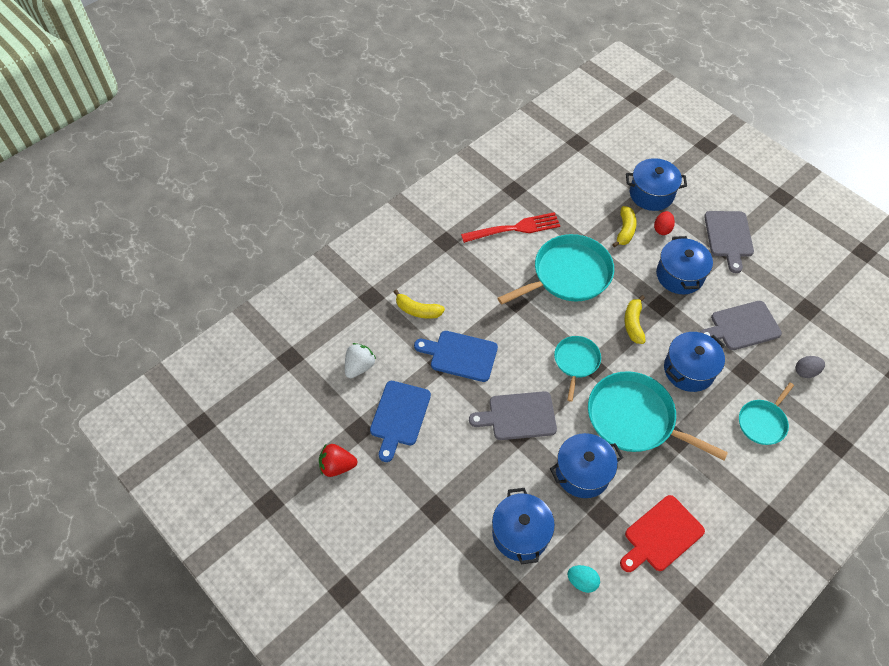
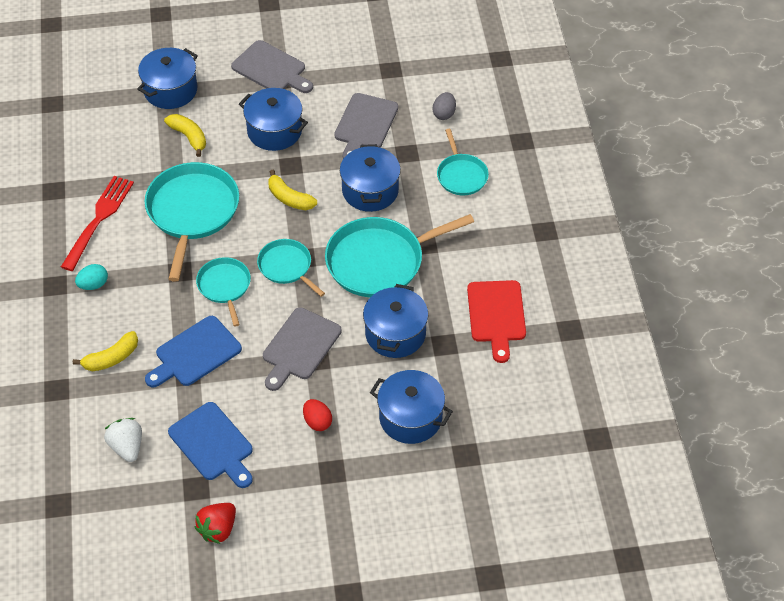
camera: 55 degrees left, 5 degrees down
(527, 335) = (224, 286): none -> turquoise pan
(582, 581) = (489, 399): turquoise egg -> turquoise egg (93, 285)
(662, 229) = (215, 109): red egg -> red egg (317, 422)

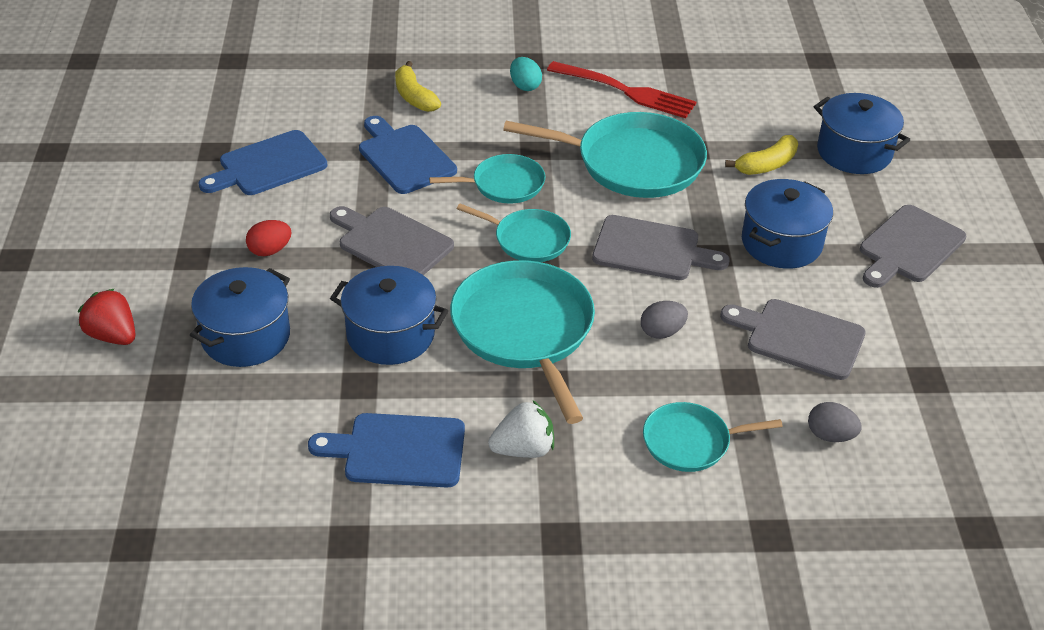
camera: 95 degrees right, 10 degrees down
(127, 447) = (288, 105): white strawberry -> white strawberry (523, 449)
(218, 529) = (152, 164): red strawberry -> red strawberry (113, 335)
(287, 267) = (528, 239): turquoise pan -> turquoise pan turned 60 degrees clockwise
(289, 198) = (651, 249): yellow banana -> grey cutting board
(370, 191) = (662, 332): blue pot -> grey egg
(496, 315) = (398, 451): red cutting board -> blue cutting board

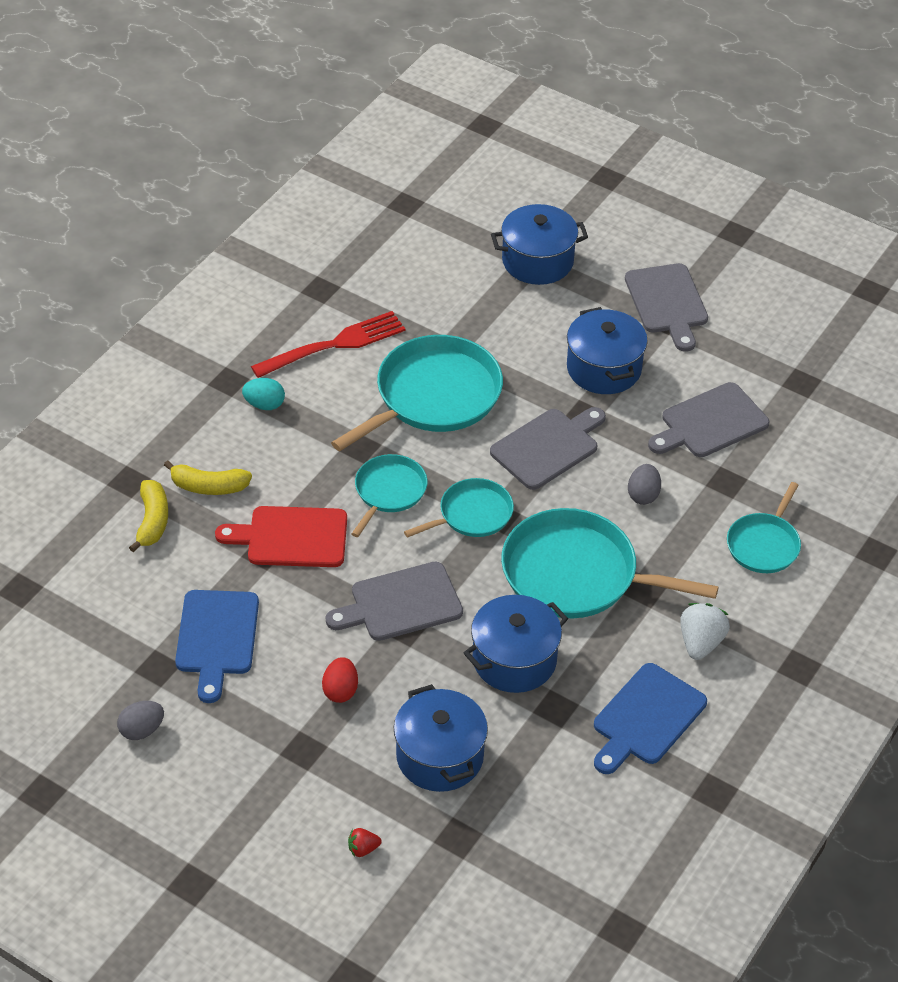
camera: 55 degrees left, 5 degrees up
(113, 335) = (363, 849): red strawberry -> red strawberry, size x0.54
(404, 157) = (291, 537): blue cutting board -> red cutting board
(766, 165) = (507, 319): yellow banana -> yellow banana (152, 521)
(830, 435) = (814, 467): grey egg -> grey egg (142, 730)

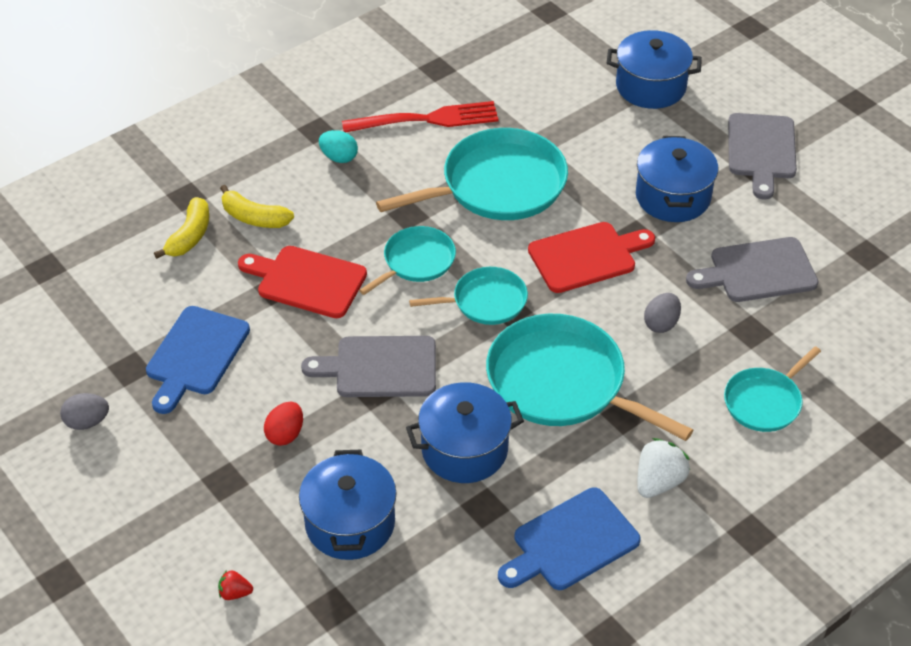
camera: 20 degrees right, 0 degrees up
(548, 447) = (586, 256): grey cutting board -> red cutting board

